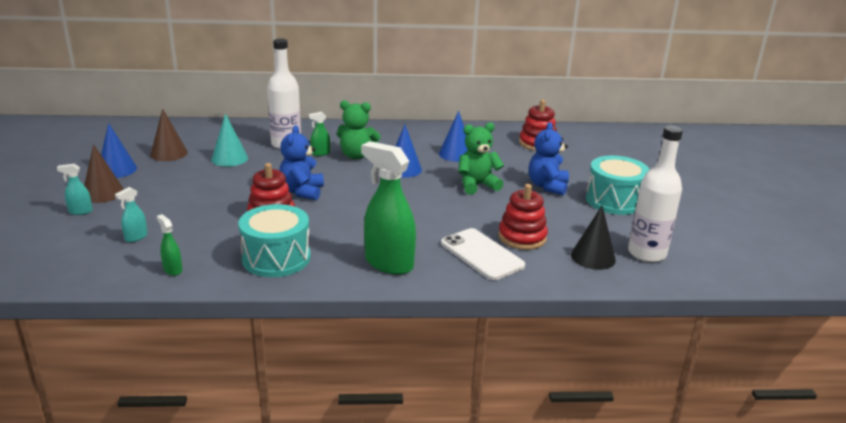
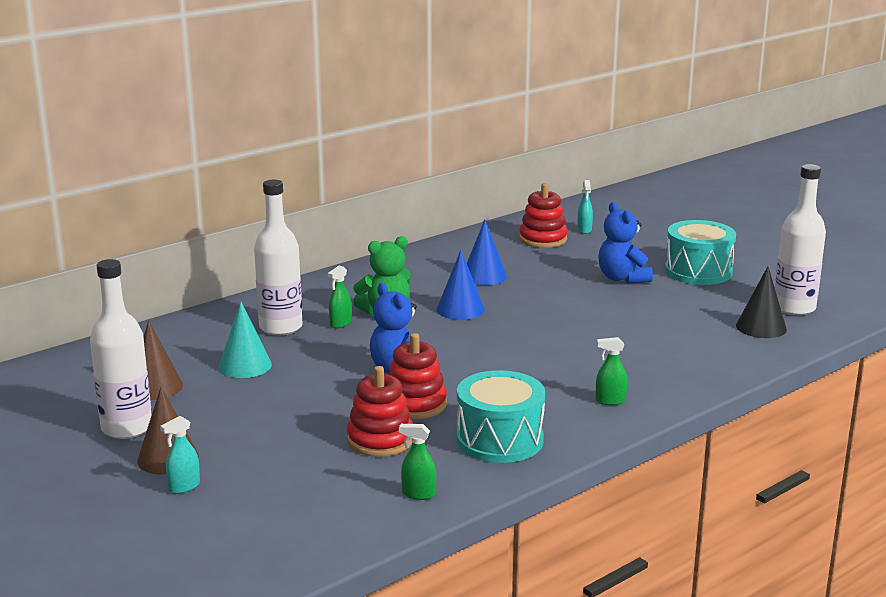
camera: 35 degrees left, 5 degrees down
(117, 170) = (127, 428): blue cone -> white bottle
(136, 237) = (311, 483): turquoise spray bottle -> turquoise spray bottle (584, 230)
(388, 263) = (610, 401): green spray bottle -> green spray bottle, size x0.45
(477, 185) = (559, 300): green teddy bear -> none
(481, 254) = (673, 361): white phone -> none
(522, 237) = (679, 333): red stacking toy -> red stacking toy (380, 440)

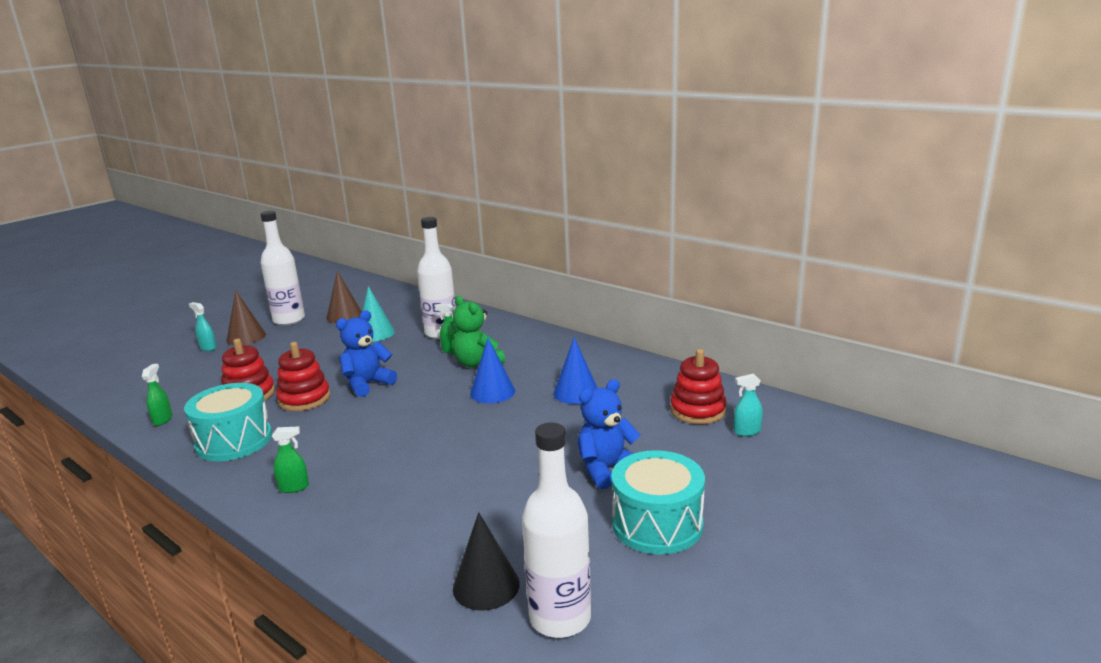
camera: 80 degrees right, 0 degrees up
(610, 401) = (294, 487): green spray bottle -> green spray bottle turned 90 degrees clockwise

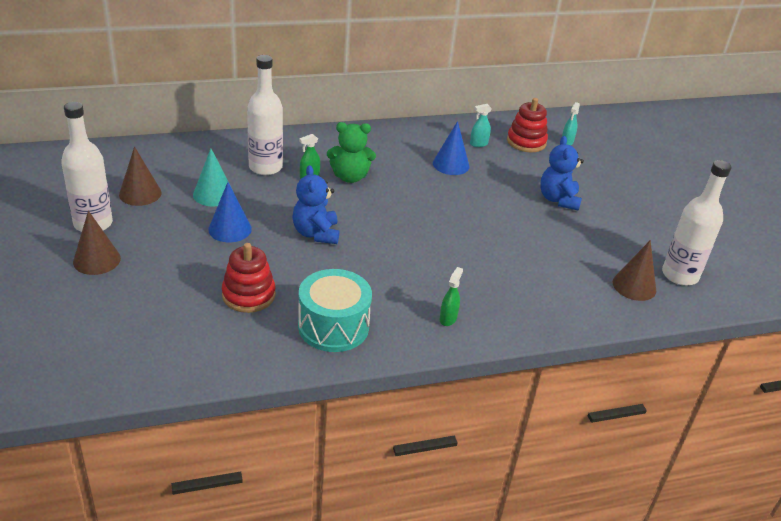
camera: 60 degrees left, 15 degrees up
(163, 420) = (233, 356): green spray bottle -> none
(208, 348) = (86, 289): turquoise spray bottle -> turquoise spray bottle (478, 144)
(304, 399) = (300, 270): red stacking toy -> none
(486, 586) = (634, 286): black cone -> brown cone
(492, 392) = (407, 191): blue cone -> blue cone (230, 229)
(657, 524) = (627, 212): turquoise drum -> none

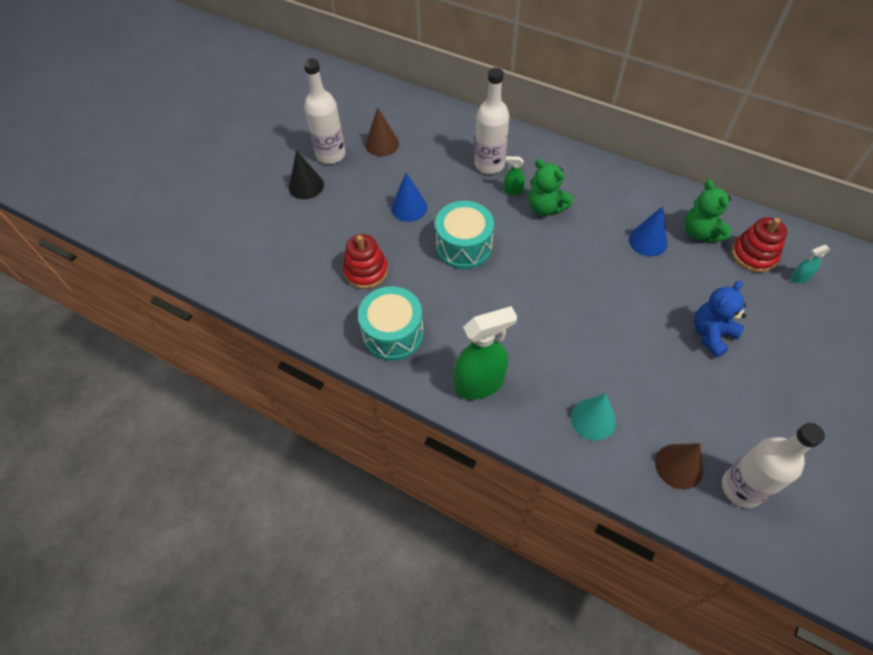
camera: 50 degrees right, 20 degrees up
(97, 260) = (306, 186): brown cone -> black cone
(213, 194) = (428, 170): turquoise cone -> turquoise cone (593, 419)
(316, 233) = (464, 246): blue teddy bear -> turquoise drum
(448, 318) = (479, 383): green spray bottle -> green spray bottle, size x2.23
(478, 144) = (700, 233): turquoise spray bottle -> green teddy bear

